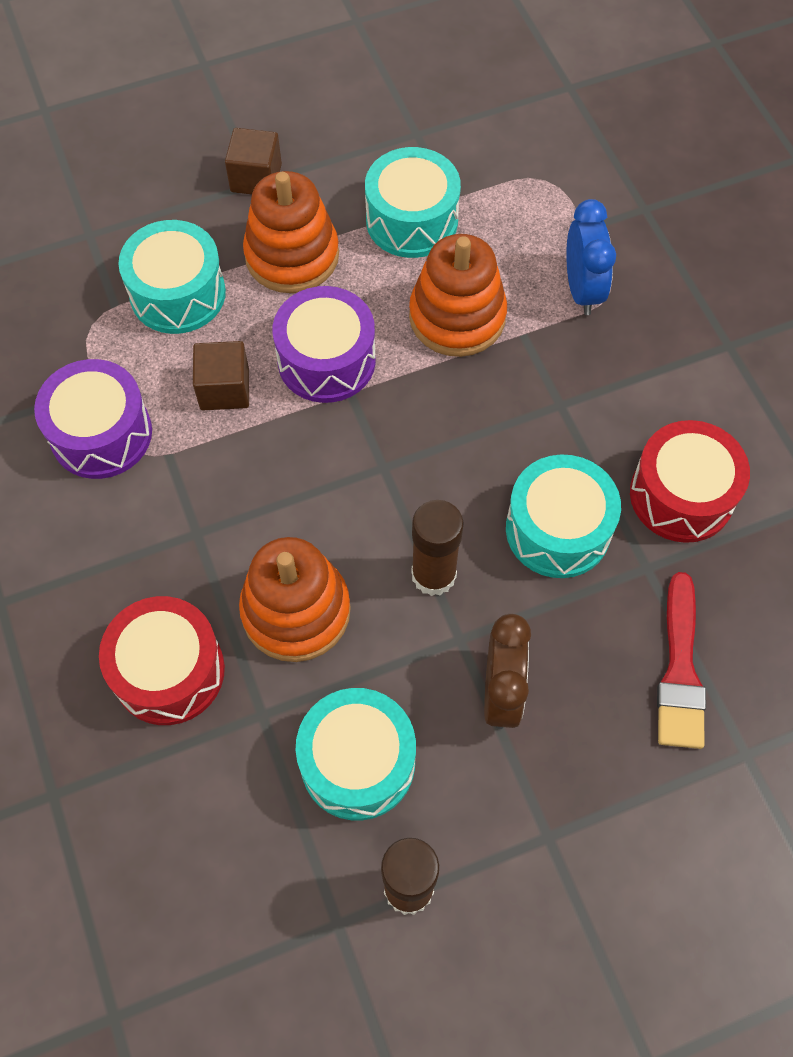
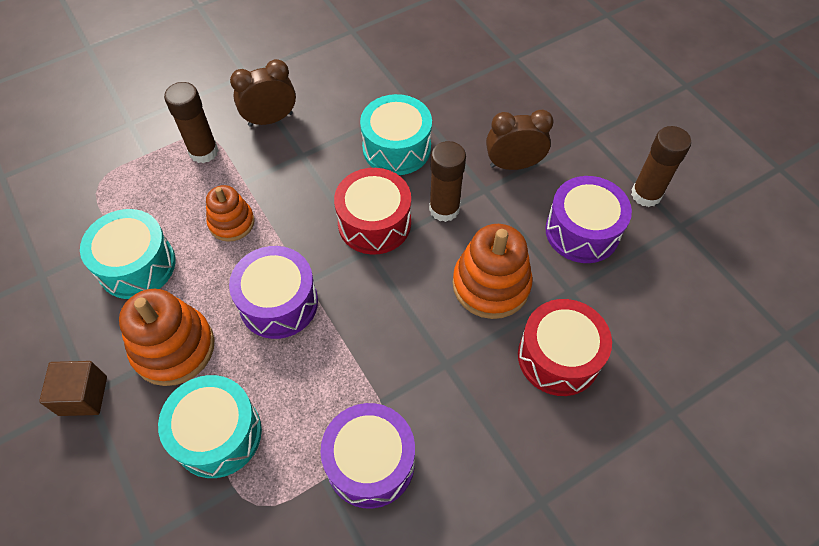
camera: 100 degrees left, 5 degrees down
(224, 389) = (313, 372): brown cube -> none
(358, 762) = (582, 231): turquoise drum -> purple drum
(457, 317) = (231, 222): orange stacking toy -> orange stacking toy, size x0.62
(582, 290) = (203, 152): blue clock -> brown glue stick
(633, 371) = (270, 119): none -> brown clock
(680, 670) = (474, 85): red brush -> none
(681, 495) = (360, 91): red drum -> red drum (374, 223)

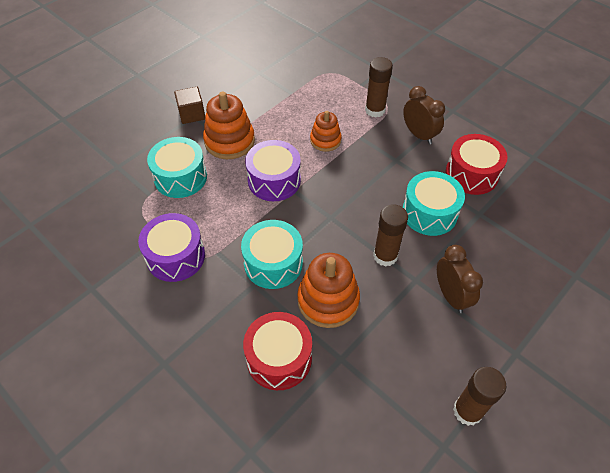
camera: 75 degrees right, 5 degrees down
(137, 265) = (279, 108): turquoise drum -> turquoise drum (273, 263)
(374, 223) = (355, 215): red drum -> red drum (471, 174)
(582, 231) = (403, 360): purple drum -> none

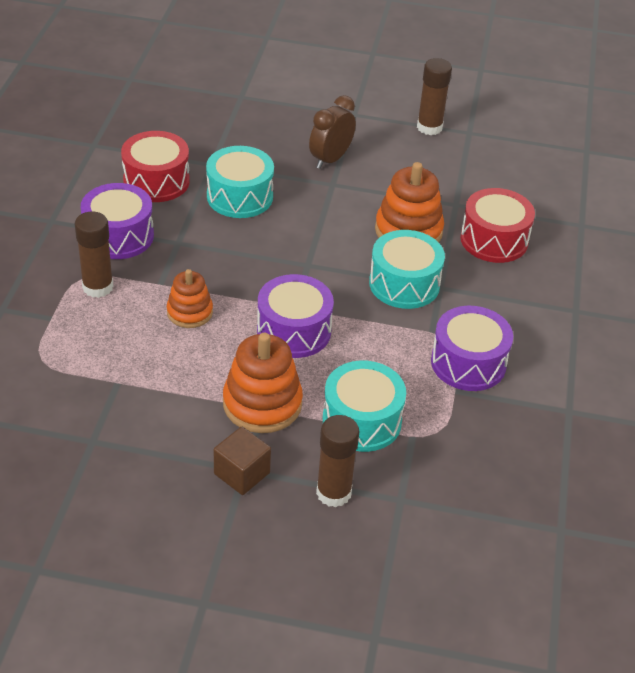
camera: 125 degrees left, 10 degrees down
(385, 256) = (323, 210): brown glue stick -> brown glue stick (333, 493)
(419, 135) = (119, 236): brown clock -> purple drum

